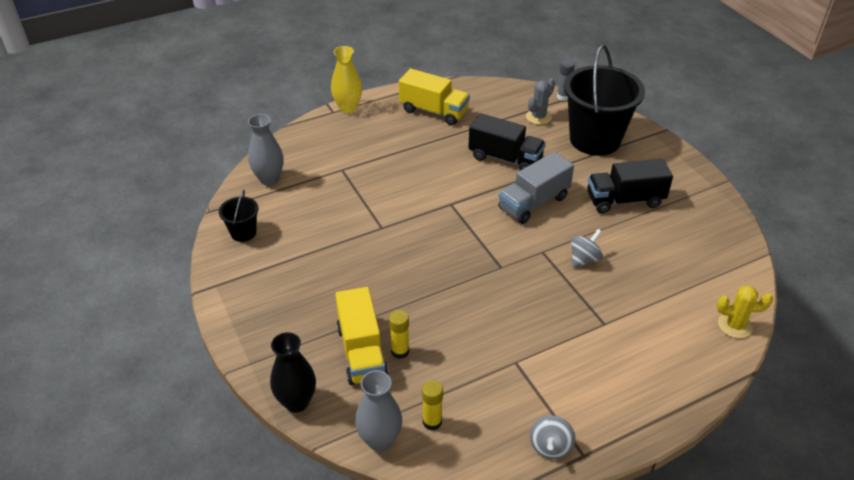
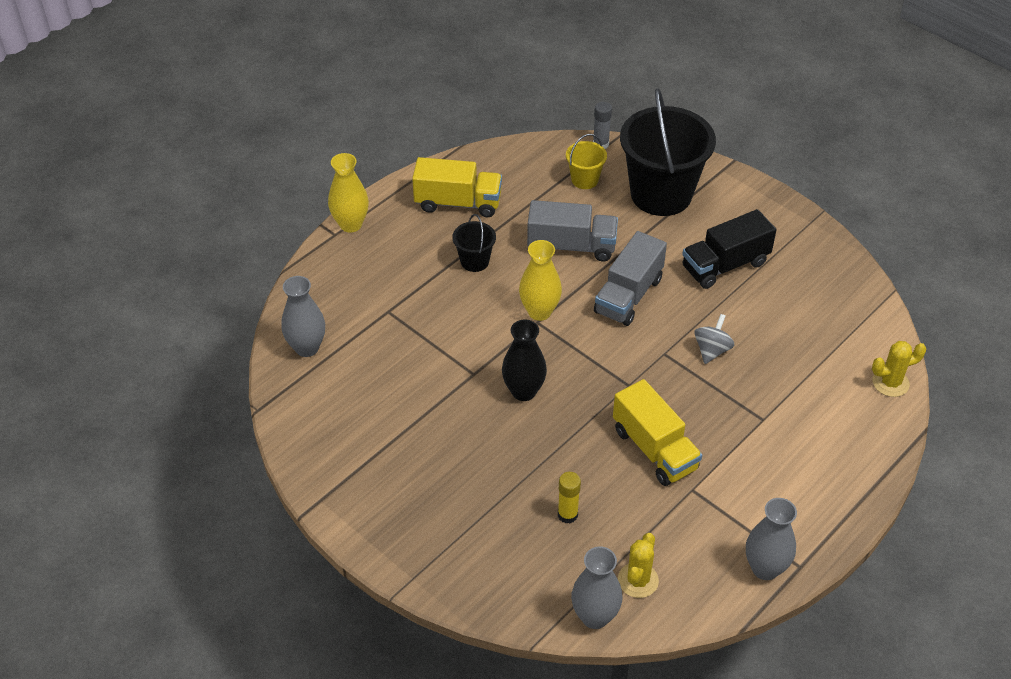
camera: 20 degrees left, 5 degrees up
(243, 232) = (315, 426): black bucket -> black bucket (474, 261)
(297, 402) = (487, 604): black vase -> black vase (523, 391)
(361, 352) = (527, 528): yellow truck -> yellow truck (654, 449)
(432, 422) = (638, 580): yellow glue stick -> yellow cactus
(456, 197) = (539, 312): none -> yellow vase
(505, 158) = (571, 246): black truck -> grey truck
(538, 117) = (584, 180): grey cactus -> yellow bucket
(550, 447) = (765, 568): grey spinning top -> grey vase

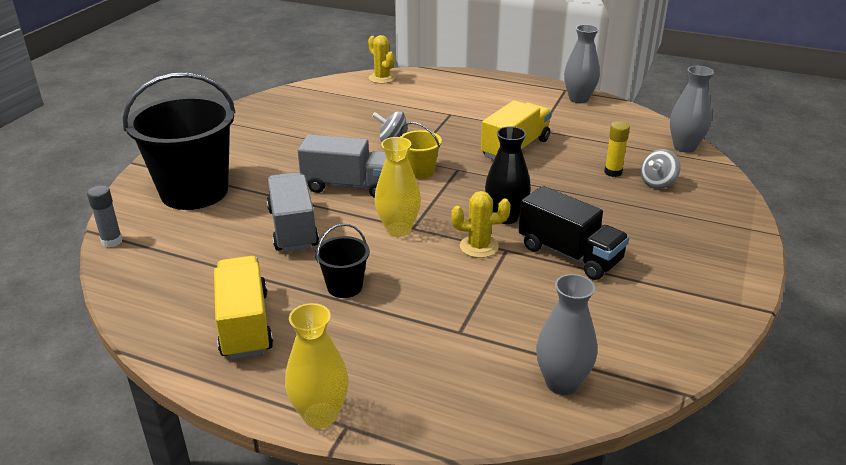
camera: 110 degrees left, 15 degrees down
(528, 544) = (657, 183): none -> grey spinning top
(584, 180) = (179, 240): yellow bucket -> yellow bucket (420, 171)
(638, 580) = (637, 137): yellow cactus -> yellow cactus (479, 246)
(725, 265) = (286, 148): black truck -> black truck (569, 254)

